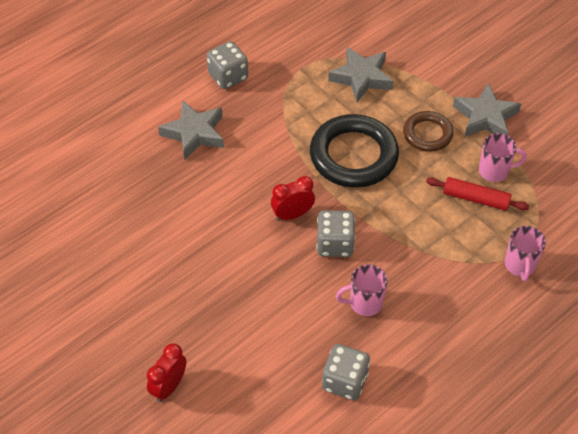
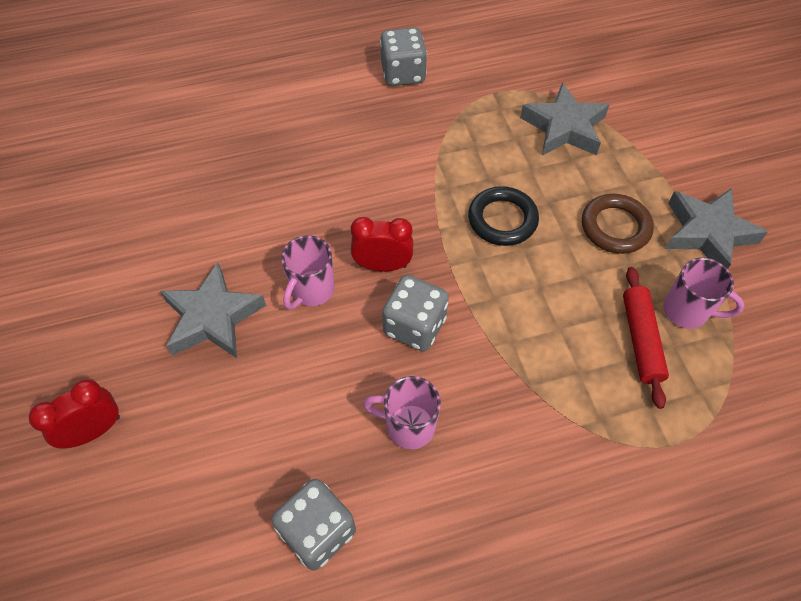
camera: 25 degrees right, 5 degrees up
(194, 133) = (325, 124): grey star -> grey star (213, 317)
(353, 155) = (502, 219): black ring -> black ring, size x0.57
(476, 199) = (641, 340): red rolling pin -> red rolling pin turned 45 degrees clockwise
(520, 265) = (661, 466): pink mug -> pink mug (312, 290)

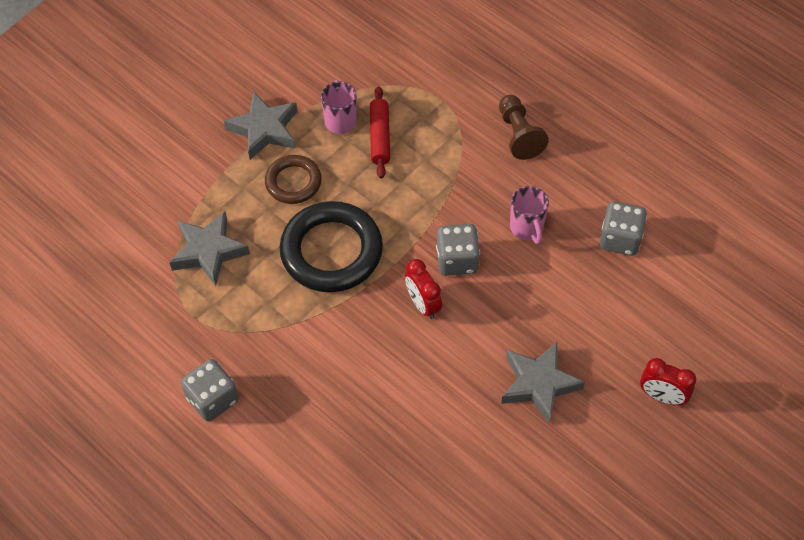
camera: 120 degrees left, 0 degrees up
(312, 290) = (474, 336): pink mug -> none
(502, 219) = (331, 251): black ring -> black ring, size x1.75
(561, 509) = (519, 135): none -> brown pawn
(641, 340) = (379, 137): red rolling pin -> red rolling pin turned 60 degrees counterclockwise

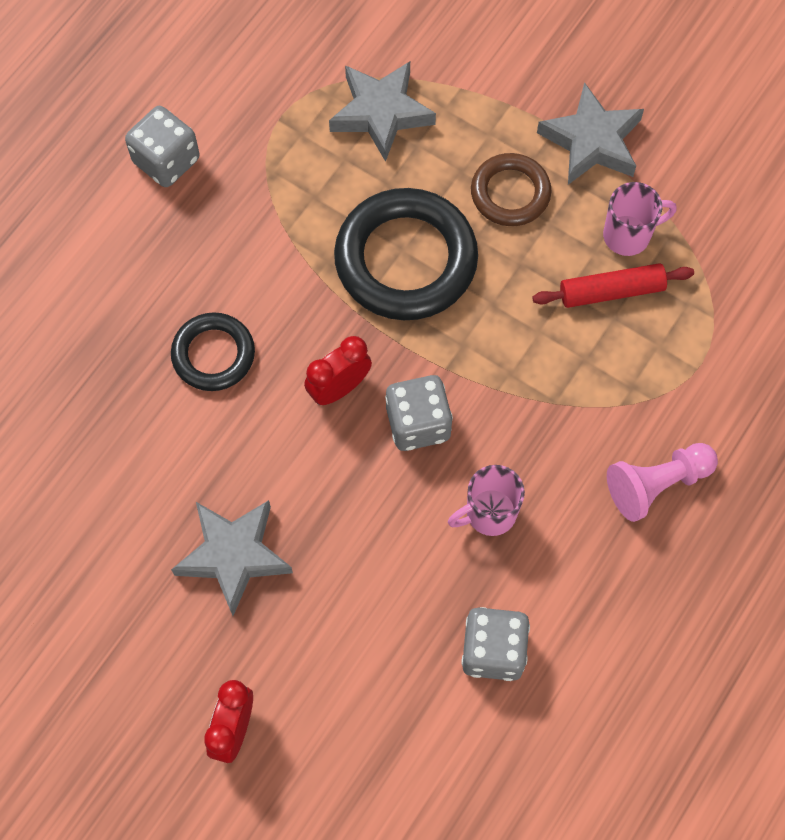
camera: 80 degrees right, 10 degrees up
(383, 382) = (213, 354): none -> black ring
(519, 135) = (657, 484): brown pawn -> pink pawn

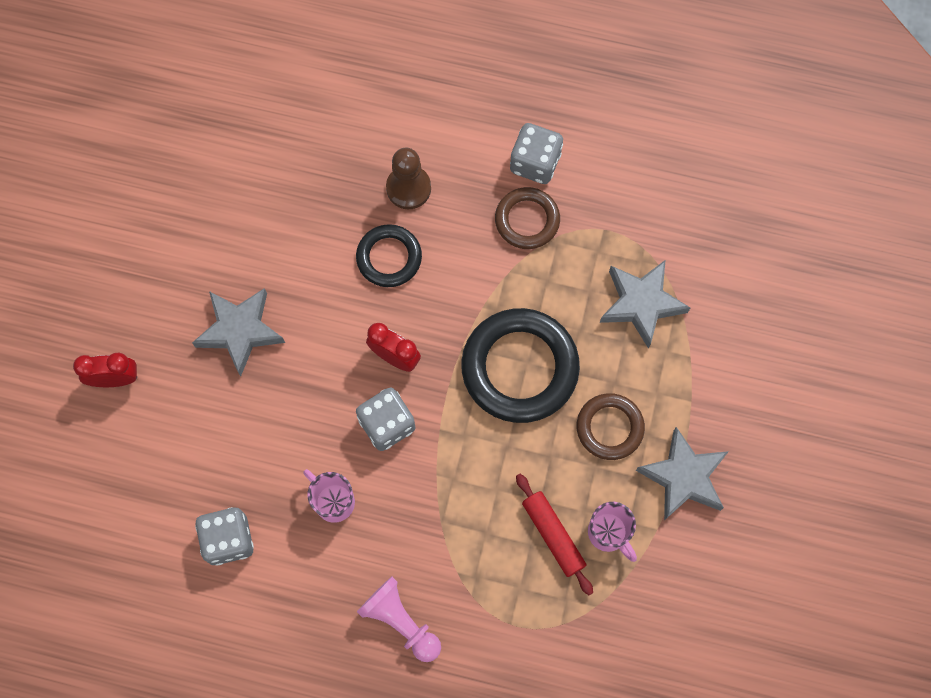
camera: 70 degrees right, 5 degrees up
(135, 305) = (408, 188): none -> brown pawn
(232, 193) = (527, 220): none -> brown ring

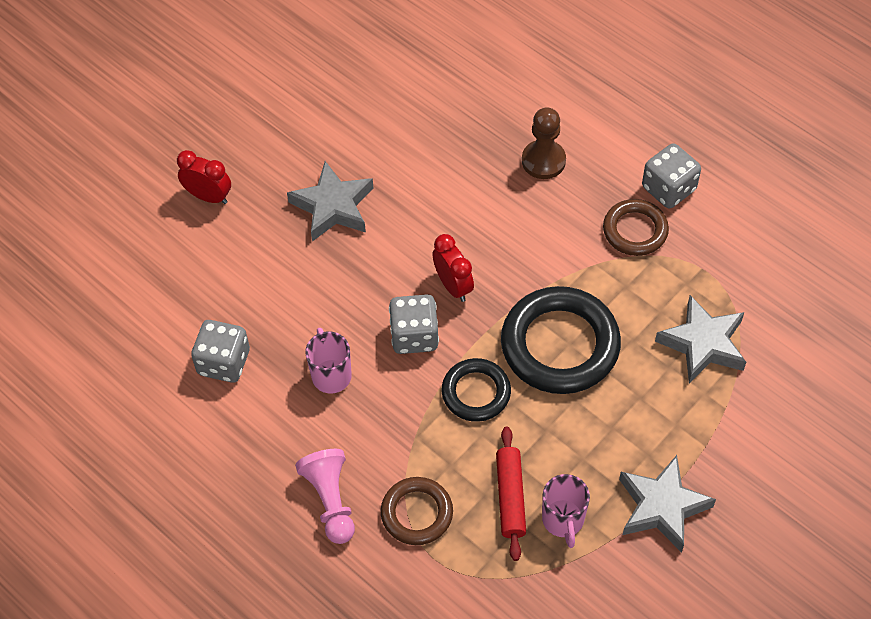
camera: 30 degrees right, 15 degrees down
(389, 258) = (494, 207): black ring -> black ring (476, 392)
(609, 428) = (615, 432): brown ring -> brown ring (417, 513)

